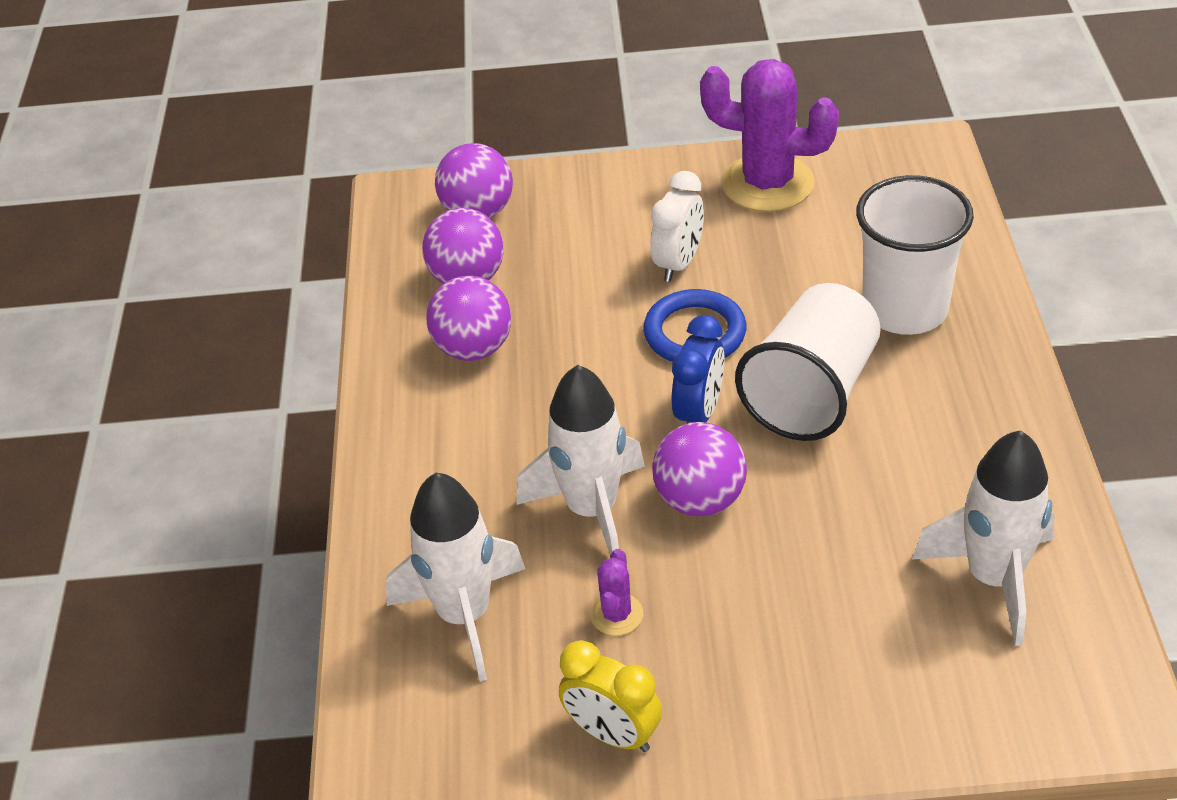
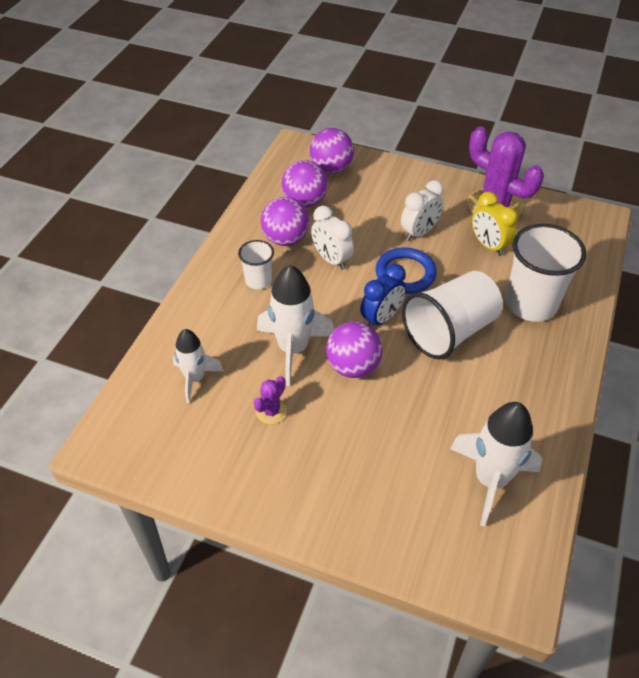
camera: 20 degrees right, 5 degrees up
(464, 615) = (195, 379): white rocket -> white rocket, size x0.63
(470, 428) = (258, 280): none -> white cup
(567, 353) = (331, 259): none -> white clock
(613, 734) = (230, 476): yellow clock -> yellow clock (488, 245)

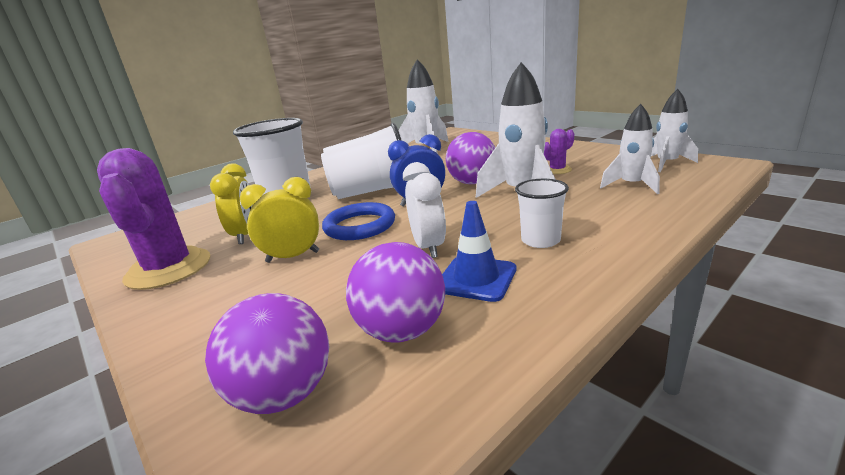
camera: 150 degrees left, 25 degrees down
(155, 442) = (667, 164): none -> white rocket
(285, 239) = (476, 278): purple ball -> blue traffic cone
(419, 232) = (293, 257): white clock -> yellow clock

